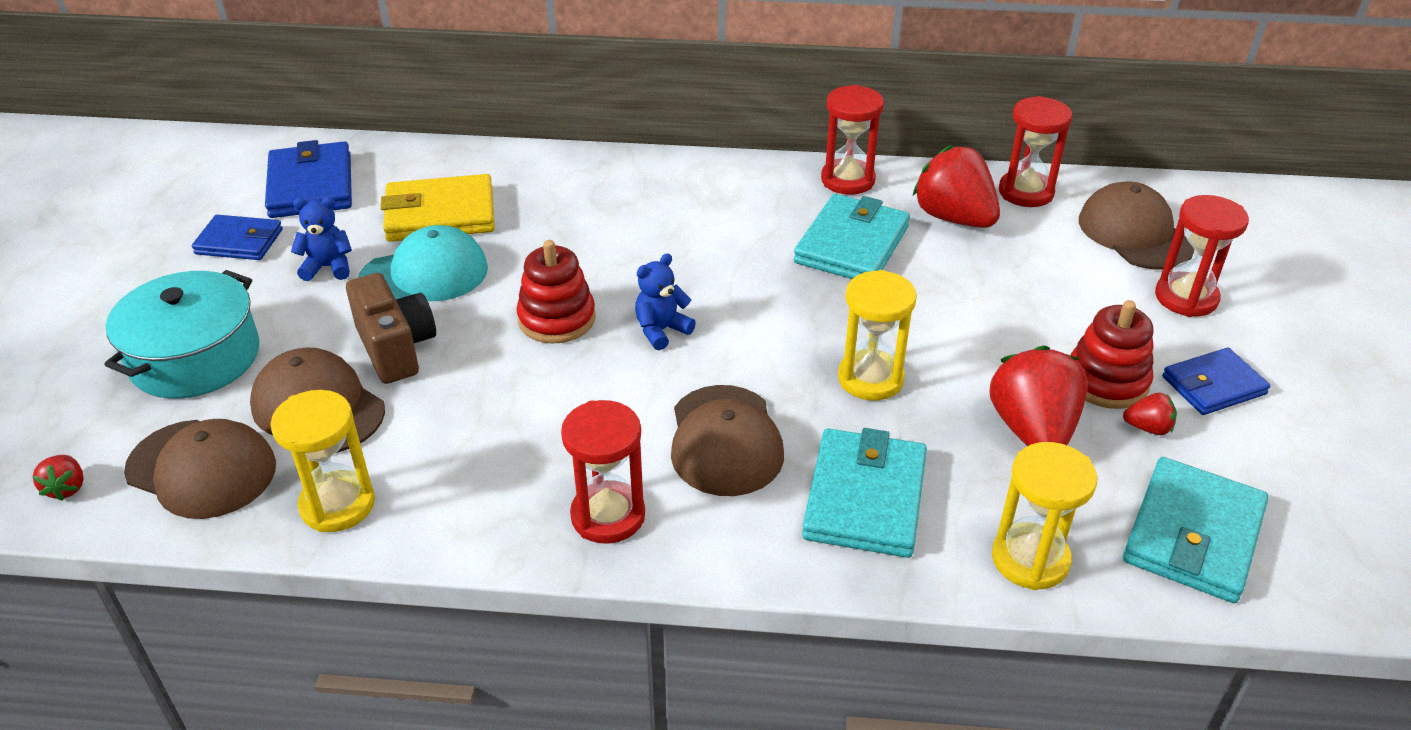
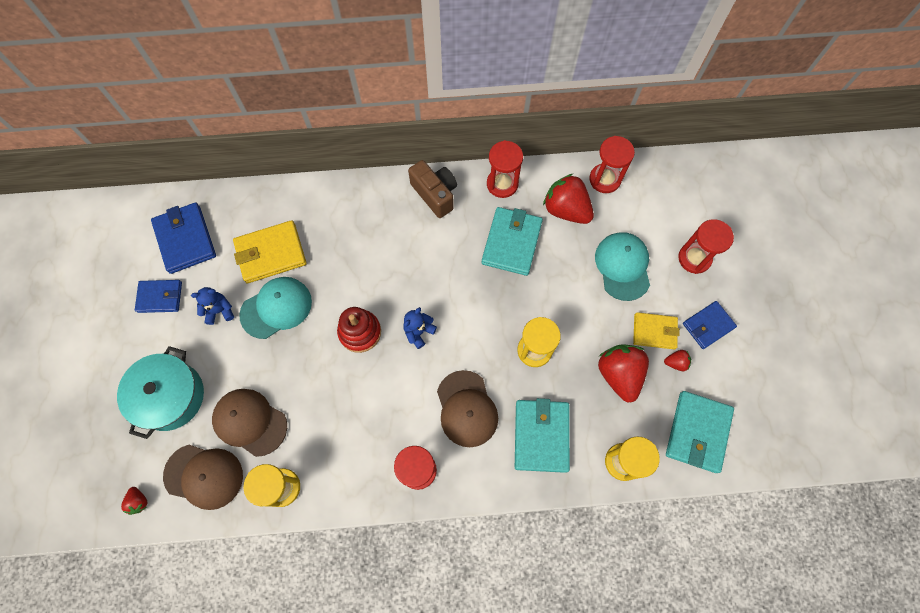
camera: 10 degrees left, 30 degrees up
(396, 348) = (278, 370): brown camera -> brown camera (435, 194)
(1050, 293) = (623, 266): none -> turquoise cap
(1106, 381) = (654, 331): red stacking toy -> yellow wallet
(1134, 233) = (666, 207): brown cap -> none

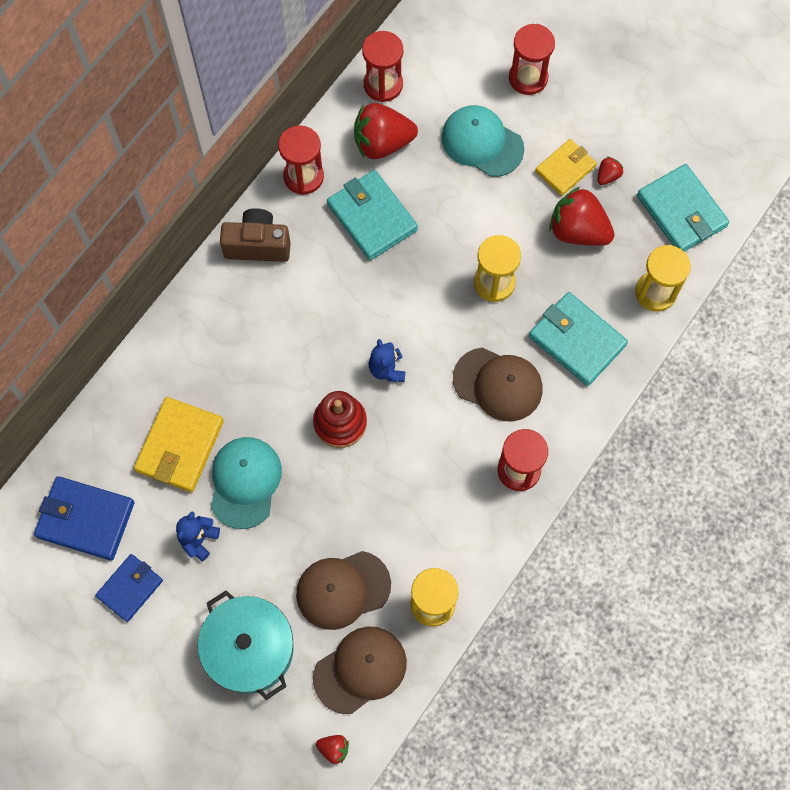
camera: 50 degrees left, 0 degrees up
(708, 326) = (598, 121): blue wallet -> none

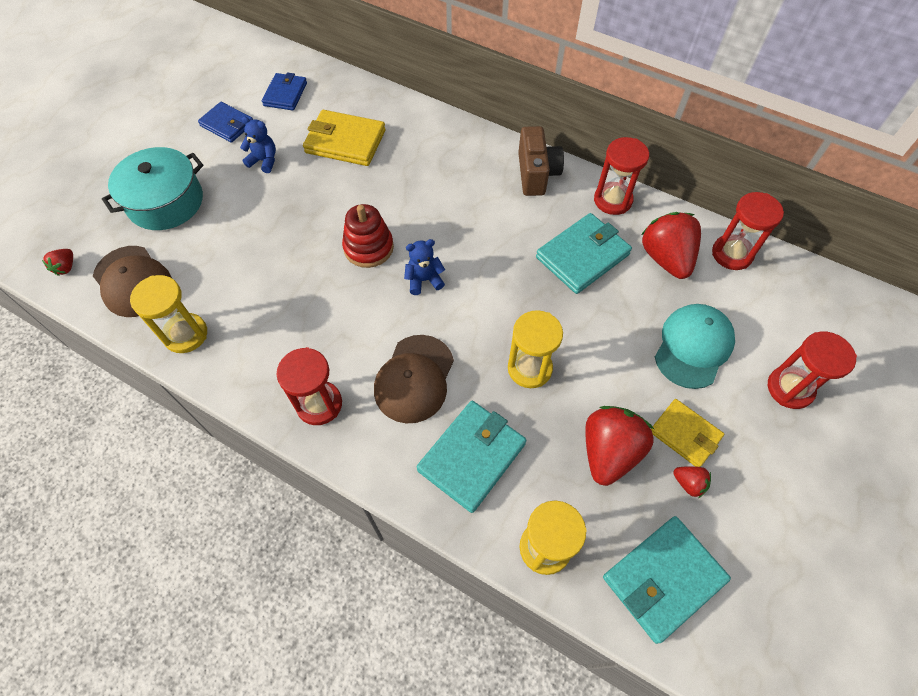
camera: 85 degrees right, 10 degrees down
(85, 519) = (285, 94): blue wallet -> blue wallet, size x0.65
(245, 482) = (312, 185): turquoise cap -> none
(343, 589) = (209, 262): brown cap -> none

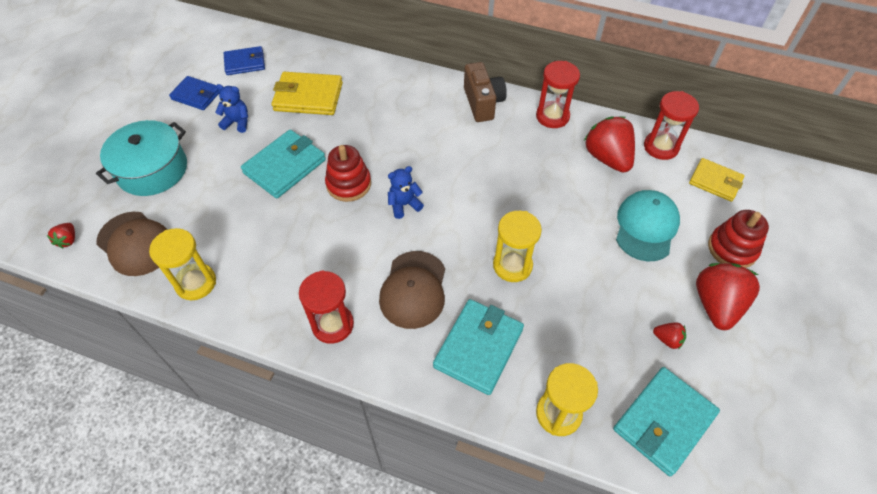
camera: 10 degrees left, 5 degrees down
(285, 94) = (245, 63): blue wallet -> blue wallet turned 75 degrees clockwise
(582, 256) = (537, 166): turquoise wallet -> turquoise wallet (285, 166)
(609, 452) = (595, 324): red strawberry -> red strawberry (716, 305)
(685, 434) = (655, 299): yellow wallet -> yellow wallet (715, 181)
(790, 388) = (732, 249): red hourglass -> red stacking toy

